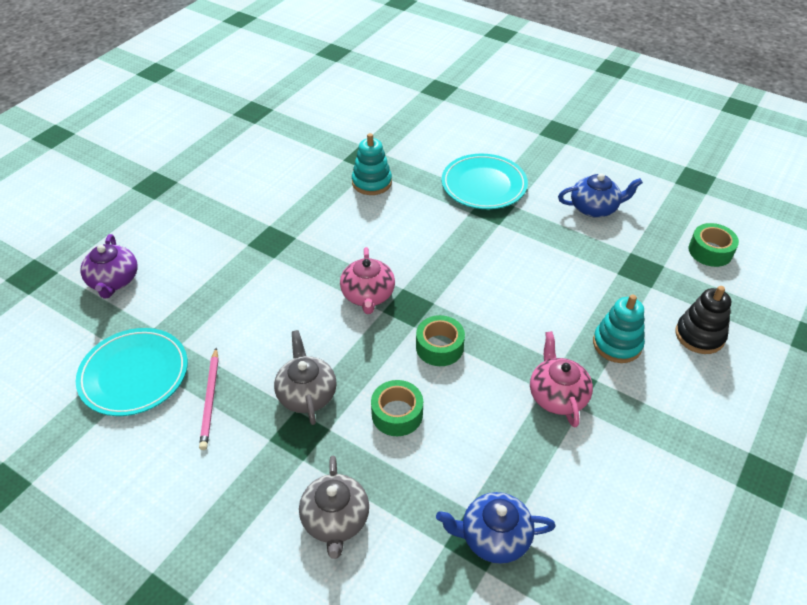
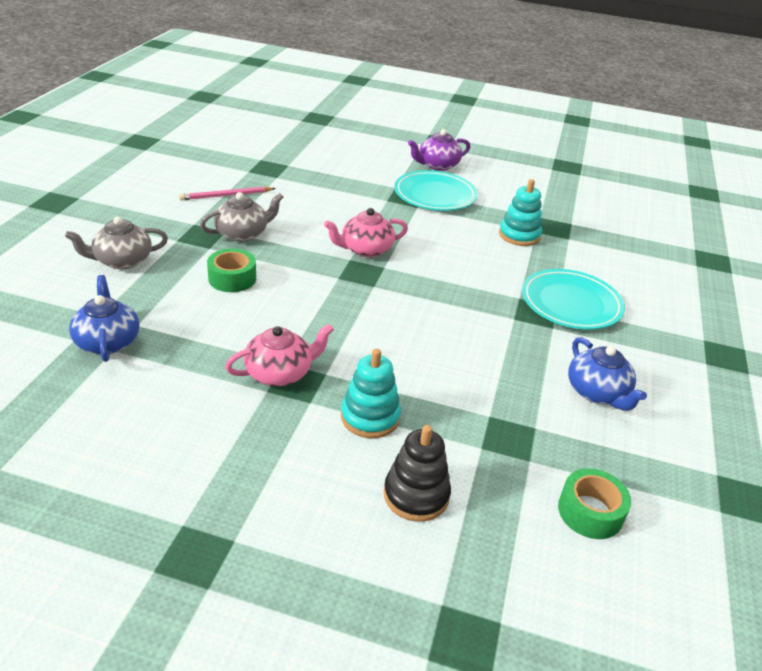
camera: 70 degrees right, 10 degrees down
(114, 281) = (327, 144): purple teapot -> purple teapot (437, 165)
(134, 374) = (241, 165): turquoise plate -> turquoise plate (435, 195)
(439, 347) = (318, 294): green tape -> none

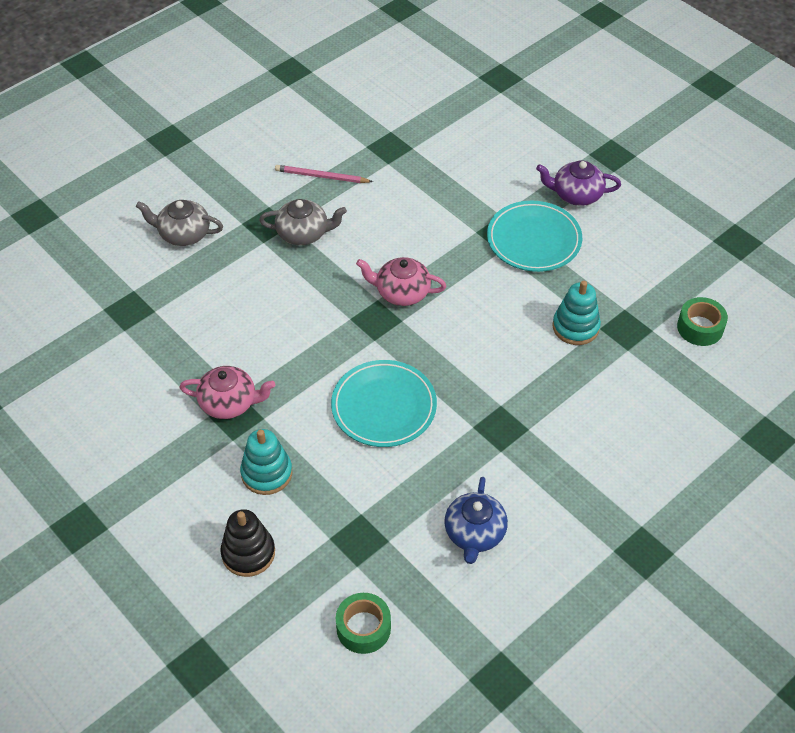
camera: 35 degrees right, 15 degrees up
(108, 341) = (125, 320): blue teapot -> none
(232, 278) = (259, 286): green tape -> green tape (700, 327)
(571, 303) = (546, 431): turquoise plate -> turquoise plate (384, 407)

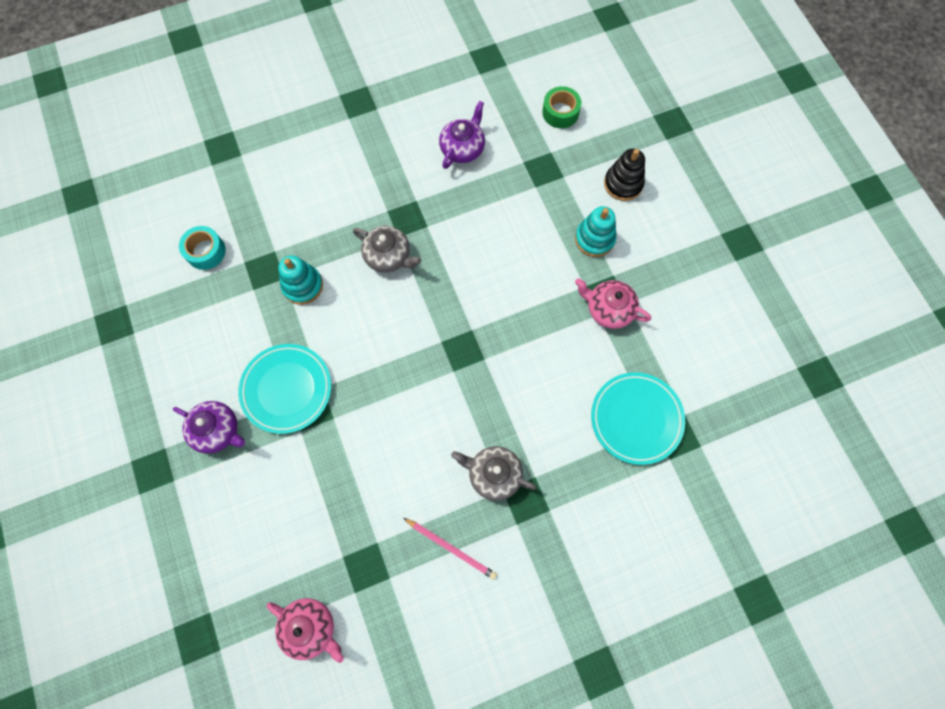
camera: 160 degrees left, 20 degrees up
(183, 234) = (610, 516): grey teapot -> grey teapot (388, 256)
(384, 407) = (487, 265): turquoise plate -> turquoise plate (636, 419)
(401, 292) = (429, 371): pink teapot -> pink teapot (310, 627)
(474, 533) = (463, 148): blue teapot -> purple teapot
(700, 327) = (205, 251): green tape -> turquoise tape

